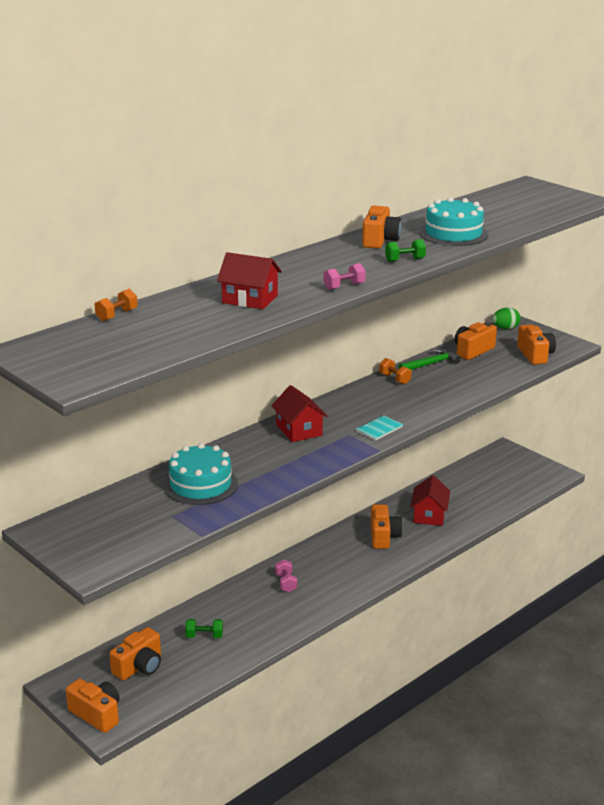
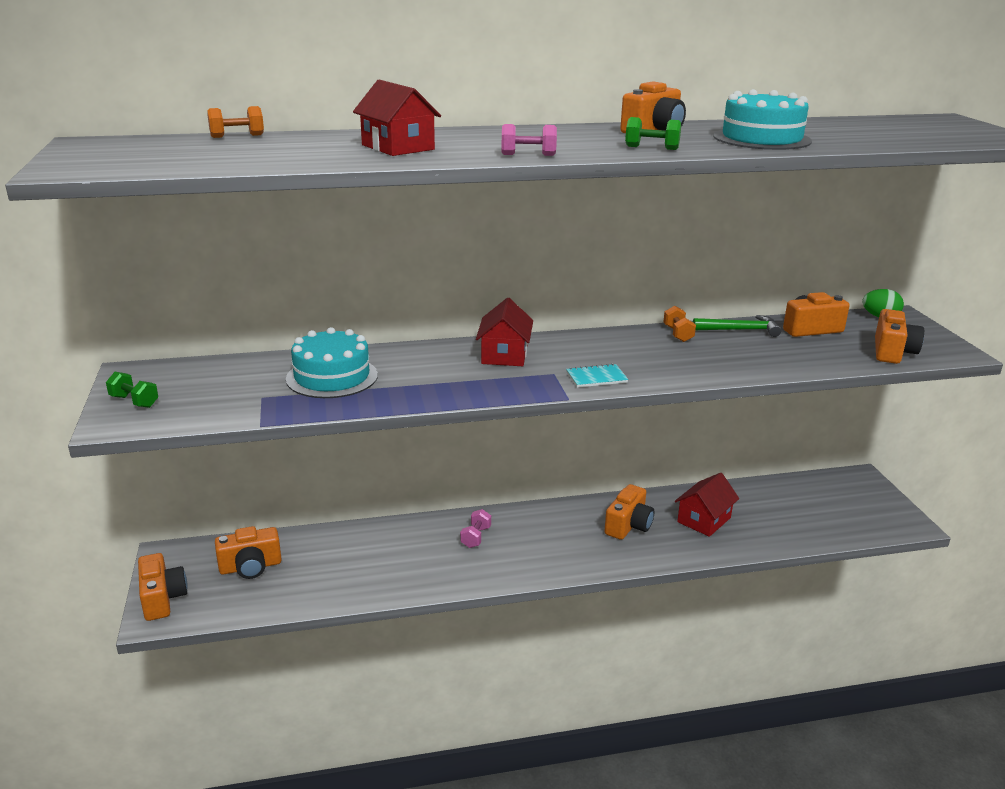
camera: 30 degrees right, 0 degrees up
(204, 636) = (341, 561): green dumbbell -> green dumbbell (134, 401)

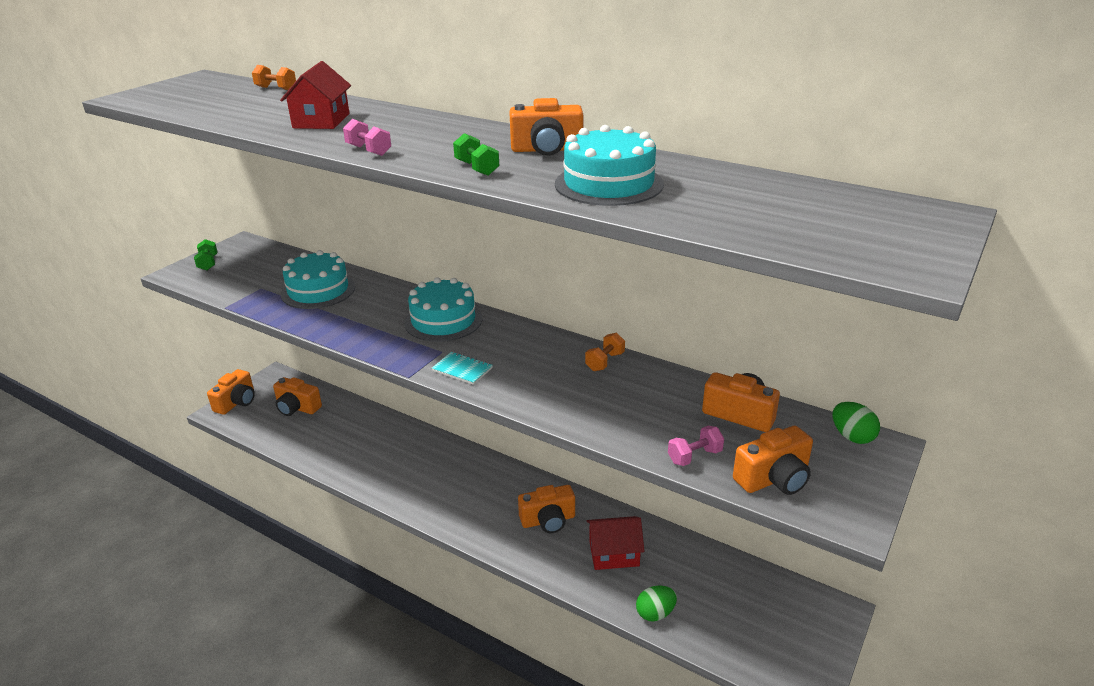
camera: 45 degrees right, 5 degrees up
(476, 537) = (436, 464): pink dumbbell -> pink dumbbell (694, 456)
(504, 354) = (443, 320): red house -> turquoise cake
(740, 330) = (668, 383): green hammer -> none
(783, 538) = (655, 613): none -> green egg

